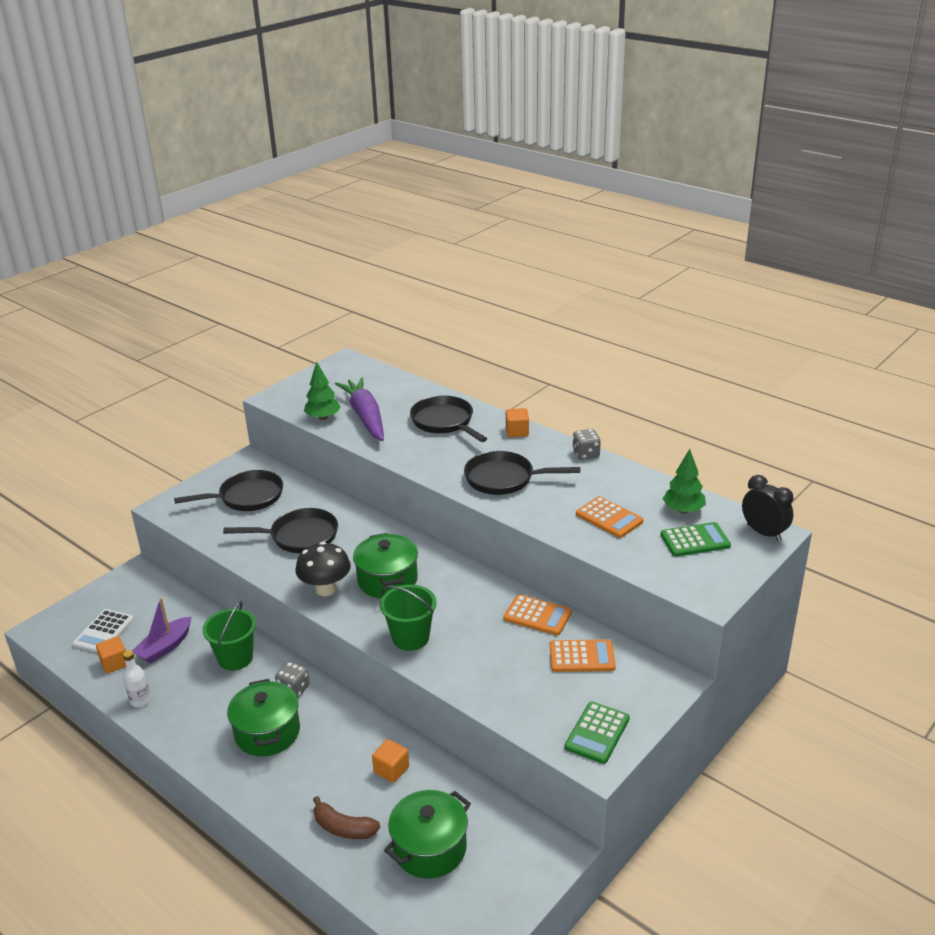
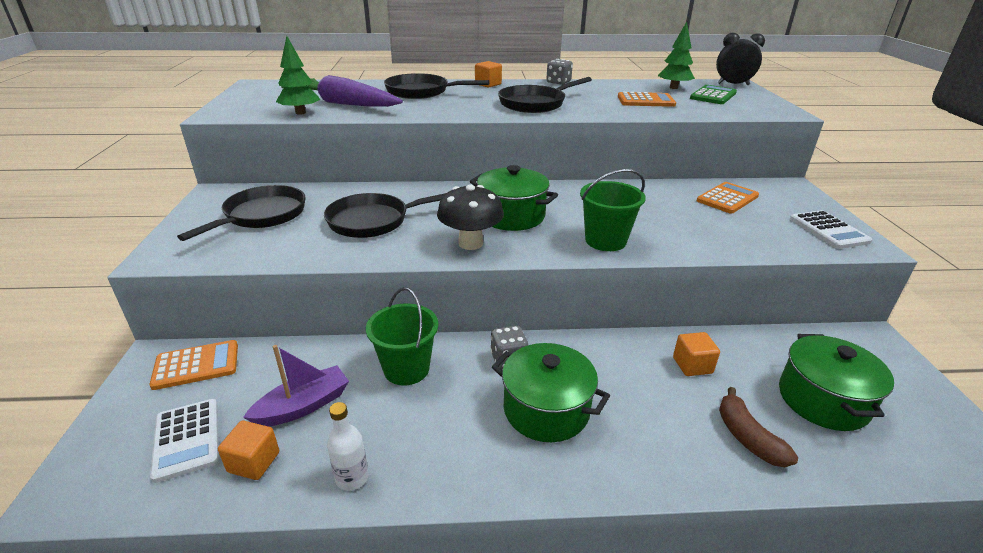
camera: 45 degrees left, 0 degrees up
(165, 647) = (303, 406): purple boat -> purple boat turned 120 degrees counterclockwise
(299, 536) = (373, 221): black pan -> black pan turned 150 degrees counterclockwise
(343, 828) = (747, 437): brown banana -> brown banana turned 90 degrees clockwise
(537, 615) = (655, 191): orange calculator -> orange calculator (196, 365)
(597, 733) = (828, 230): green calculator -> white calculator

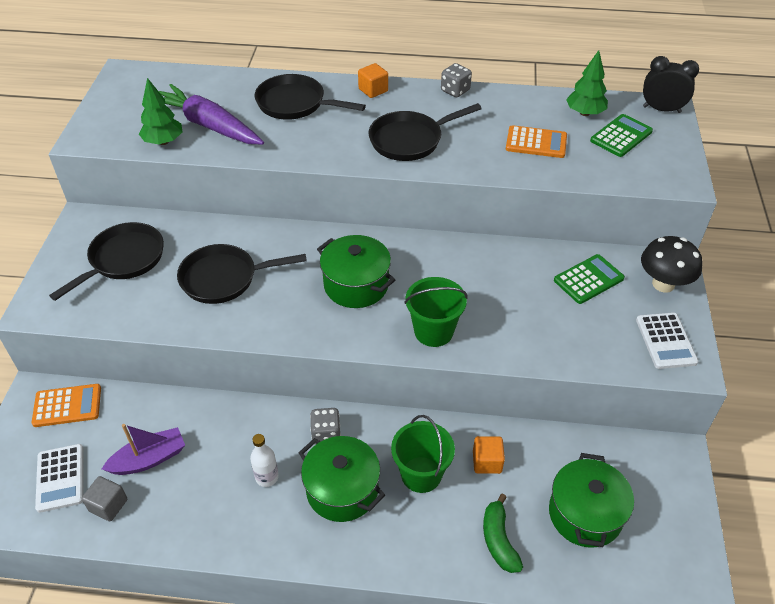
camera: 10 degrees right, 15 degrees up
(254, 462) = (108, 505): orange cube -> grey cube
(352, 478) = (178, 529): white bottle -> white bottle (267, 477)
(406, 369) = (237, 432): green bucket -> green bucket (421, 474)
(470, 243) = (306, 321): black mushroom -> black mushroom (663, 284)
(727, 198) = (588, 279): orange calculator -> green calculator
(747, 437) = (499, 540): brown banana -> green banana

